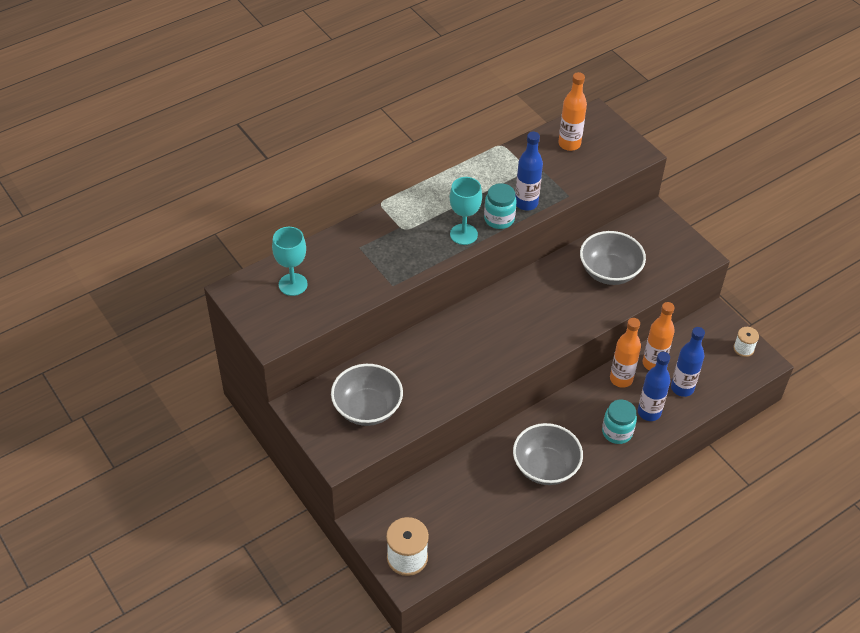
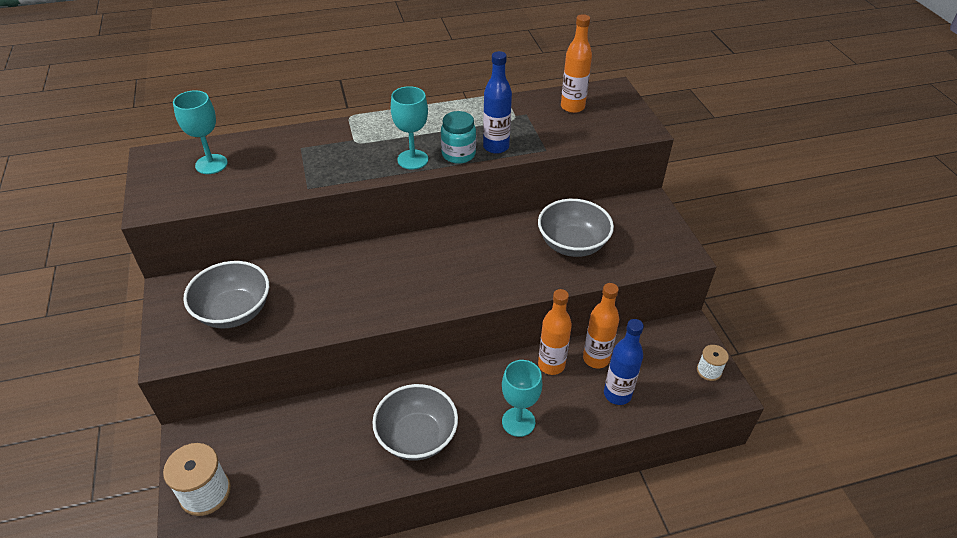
camera: 20 degrees right, 5 degrees down
(617, 432) = (518, 422): turquoise jar -> turquoise goblet
(649, 412) = (566, 410): blue bottle -> none

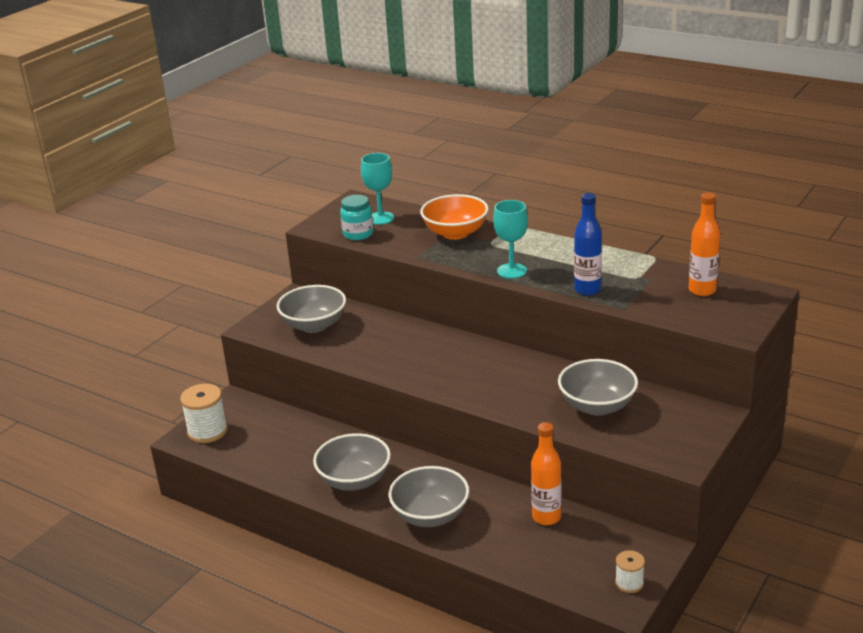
camera: 50 degrees right, 15 degrees down
(309, 146) = (455, 233): none -> orange bowl
(458, 154) = (550, 282): turquoise jar -> turquoise jar (358, 234)
(518, 422) = (430, 515): turquoise goblet -> grey bowl
(551, 365) = (505, 499): orange bottle -> none
(617, 394) = (527, 547): blue bottle -> none

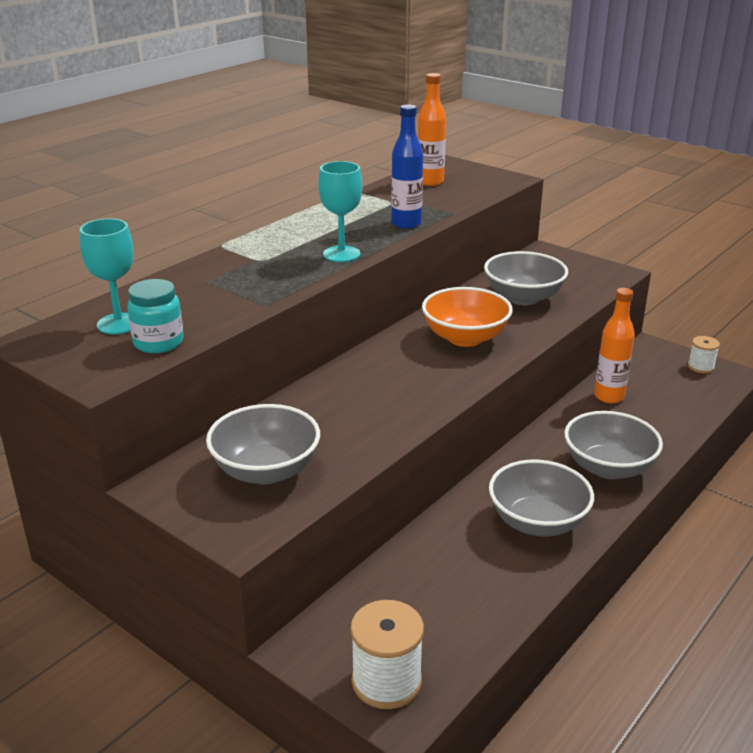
camera: 85 degrees left, 0 degrees up
(455, 233) = (214, 277): orange bowl -> orange bowl (465, 338)

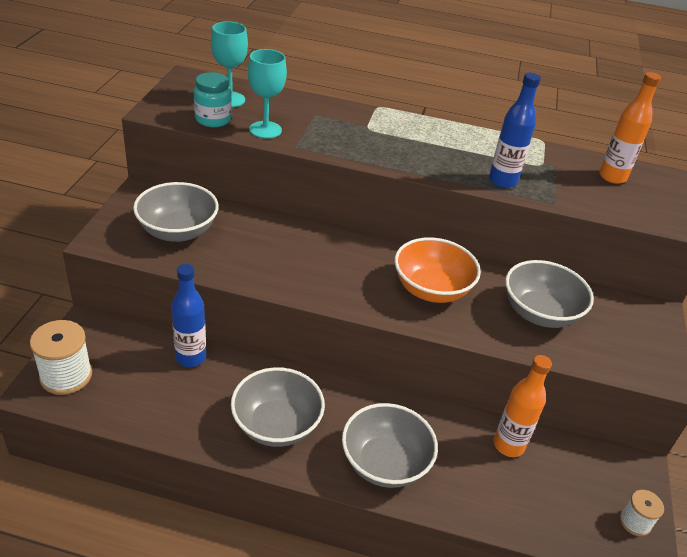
camera: 60 degrees right, 10 degrees up
(341, 254) = (410, 161): turquoise goblet -> turquoise goblet (265, 130)
(408, 563) = (191, 357): none -> blue bottle

